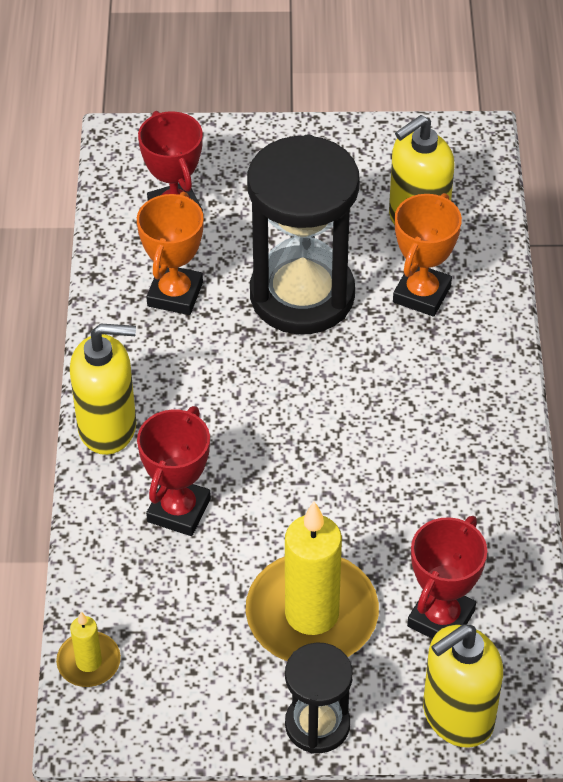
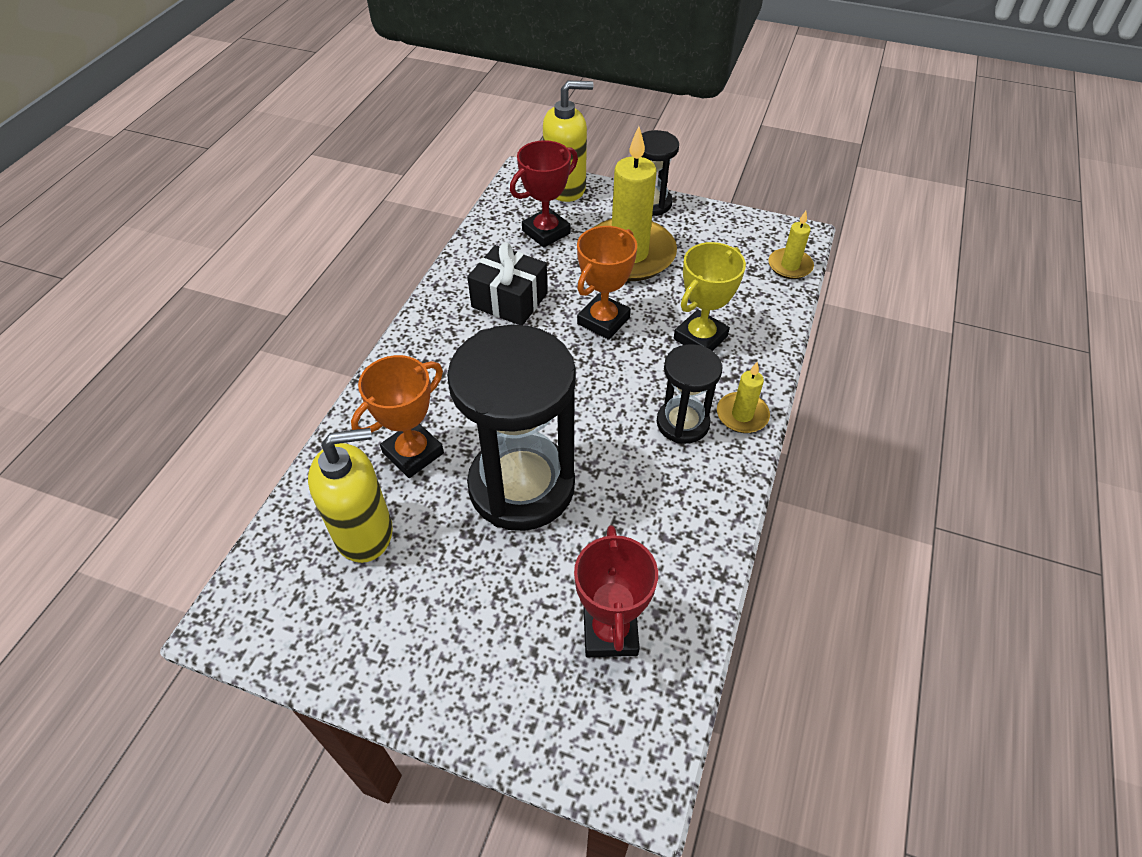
camera: 160 degrees left, 0 degrees up
(108, 427) = (742, 415): yellow soap dispenser -> yellow candle
(168, 400) = (682, 423): none -> black hourglass
(175, 294) = (644, 525): orange trophy -> orange trophy (603, 321)
(179, 510) = (700, 338): red trophy -> yellow trophy
(428, 493) = (509, 300): none -> black gift

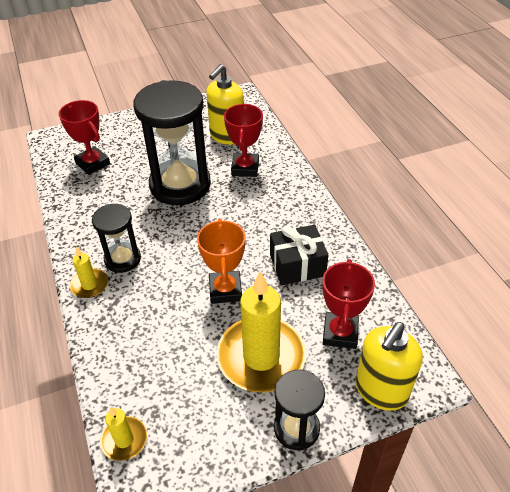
camera: 140 degrees right, 5 degrees down
(413, 453) = (245, 168): orange trophy -> red trophy
(700, 338) = (151, 320): yellow trophy -> none

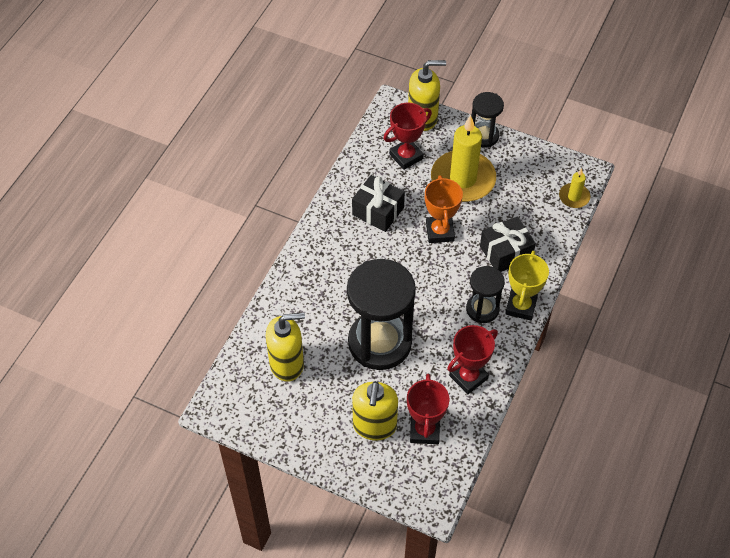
camera: 135 degrees left, 10 degrees up
(89, 285) = (521, 306): yellow candle -> yellow trophy
(130, 145) = (374, 426): none -> yellow soap dispenser
(146, 319) = (505, 252): none -> black gift
(225, 290) = (440, 232): orange trophy -> orange trophy turned 45 degrees counterclockwise
(245, 168) = (314, 316): red trophy -> red trophy (468, 377)

